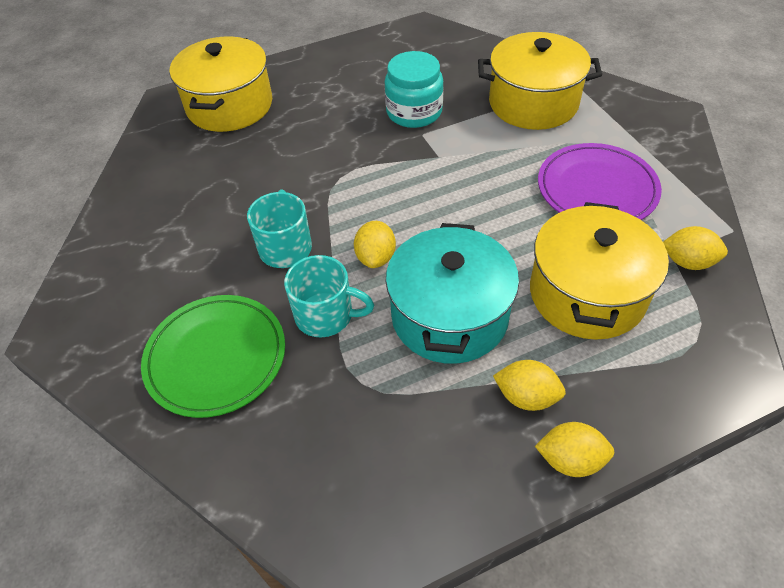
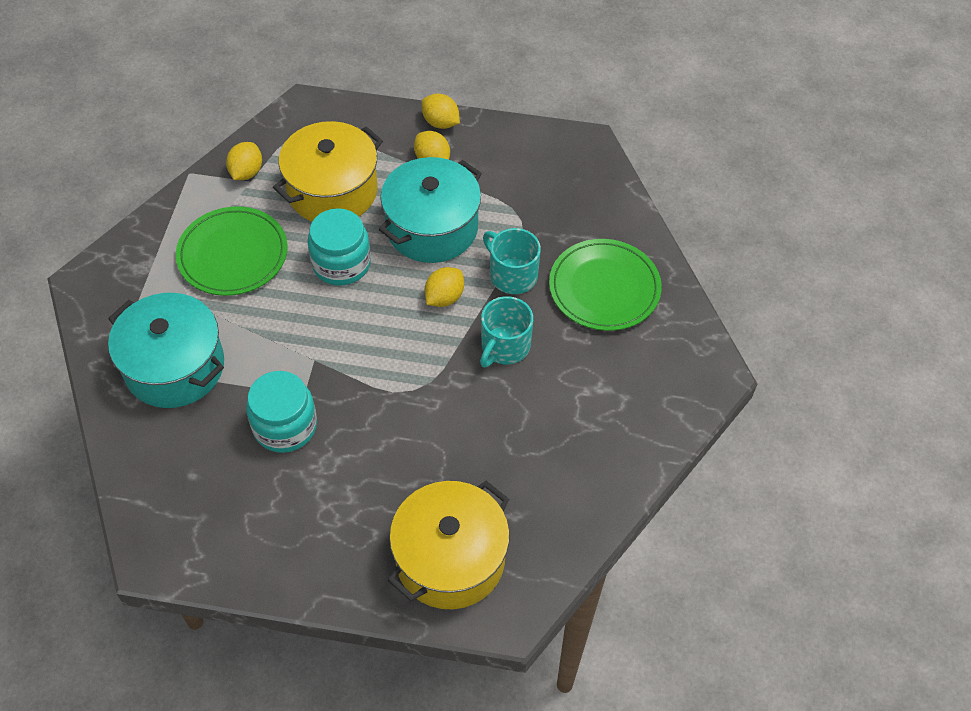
camera: 150 degrees left, 5 degrees up
(498, 233) = (341, 263): none -> turquoise jar
(533, 103) = (174, 367): yellow pot -> turquoise pot
(597, 189) = (233, 254): purple plate -> green plate
(687, 262) = (246, 172): yellow lemon -> yellow lemon turned 60 degrees clockwise

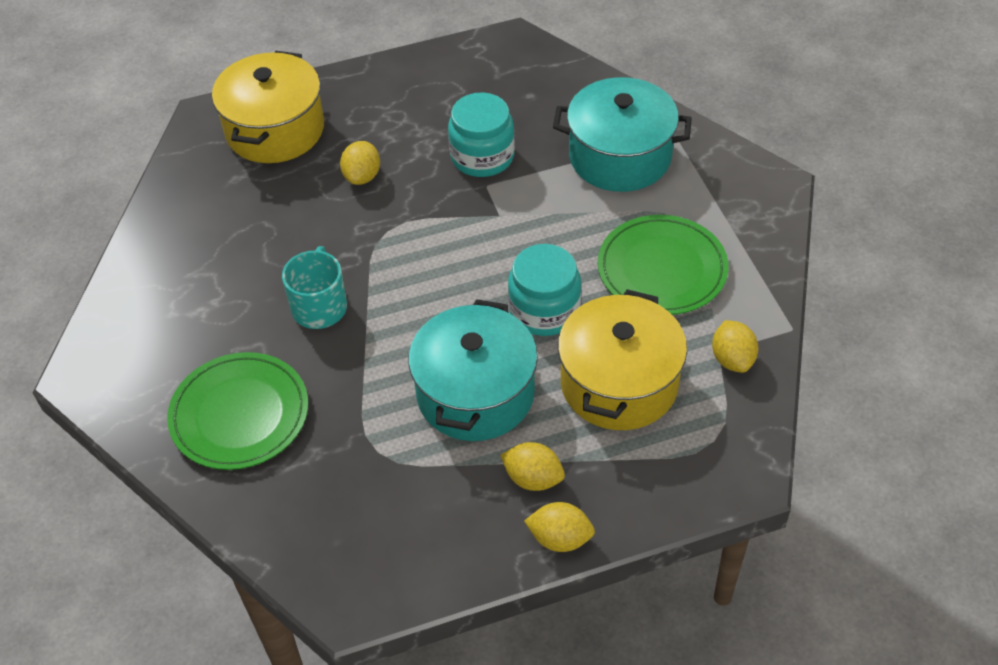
camera: 155 degrees right, 5 degrees down
(444, 297) = (411, 325): yellow lemon -> yellow lemon (362, 176)
(512, 275) = (352, 382): turquoise mug -> none

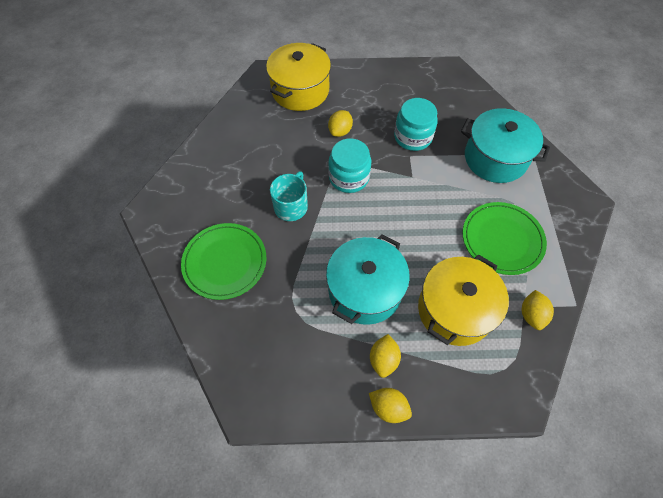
camera: 15 degrees right, 10 degrees up
(533, 478) = (383, 359): yellow lemon -> yellow lemon turned 60 degrees clockwise
(544, 310) = (422, 247): turquoise jar -> turquoise jar (349, 177)

